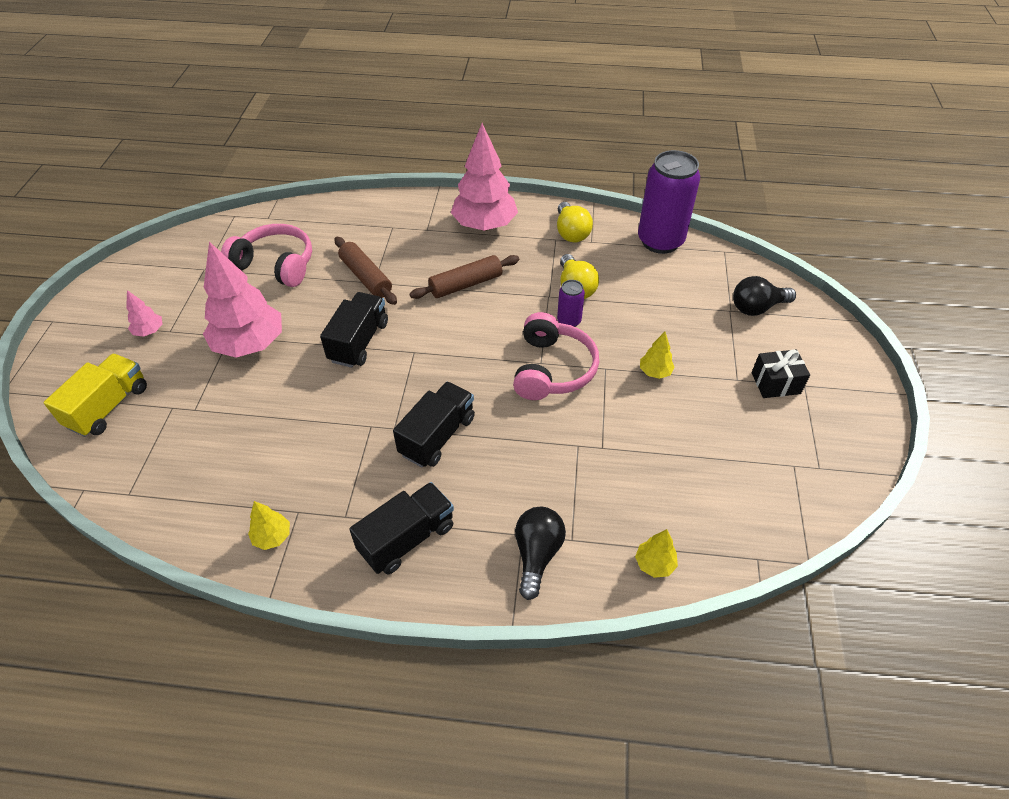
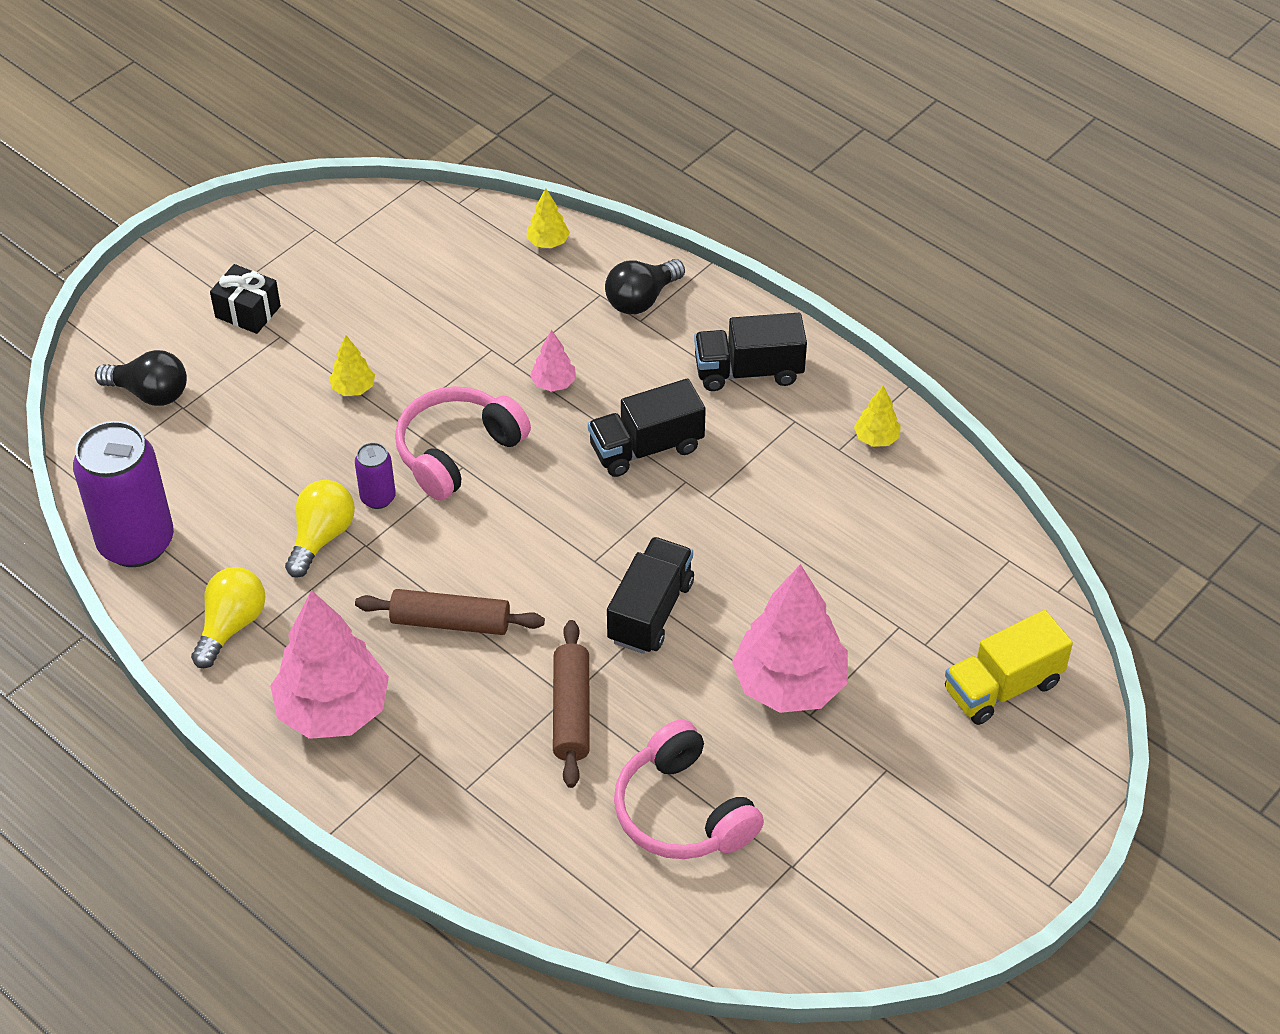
camera: 145 degrees left, 0 degrees up
(149, 331) = (914, 784): pink tree -> pink tree (553, 383)
(359, 342) = (650, 611): black truck -> black truck turned 150 degrees clockwise

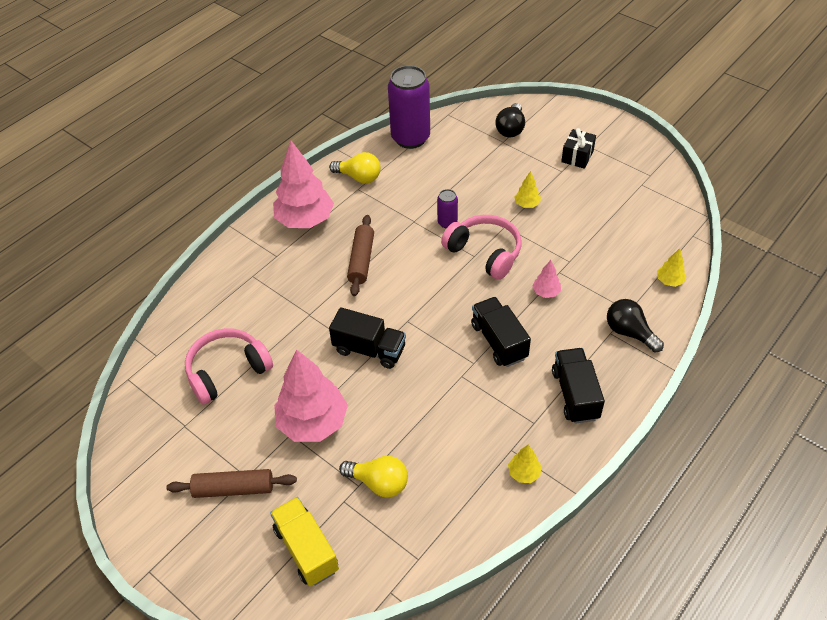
camera: 90 degrees right, 0 degrees up
(321, 537) = (418, 203): yellow light bulb -> yellow light bulb (379, 483)
(572, 711) = (299, 317): brown rolling pin -> brown rolling pin (234, 489)

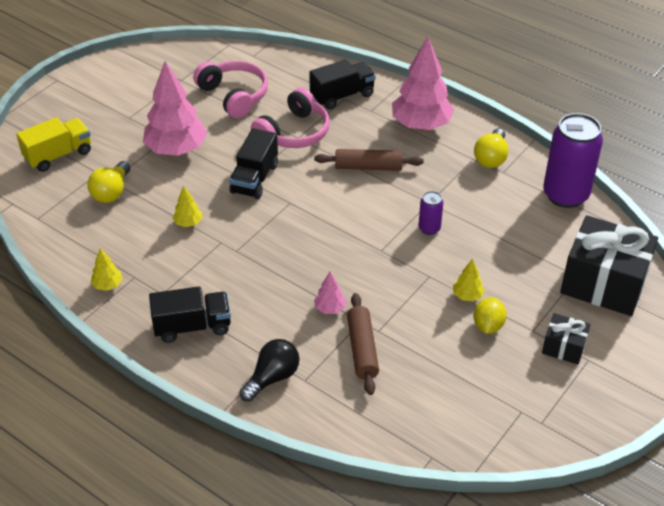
camera: 85 degrees right, 5 degrees down
(234, 489) = (118, 112): brown rolling pin -> brown rolling pin (362, 349)
(485, 252) = (386, 259): pink headphones -> pink headphones (294, 133)
(499, 341) = (262, 269): black truck -> black truck (342, 96)
(511, 129) = (603, 283): black light bulb -> black gift
(558, 195) = (488, 325): none -> yellow lemon
(669, 281) = (351, 423): yellow tree -> yellow tree (188, 223)

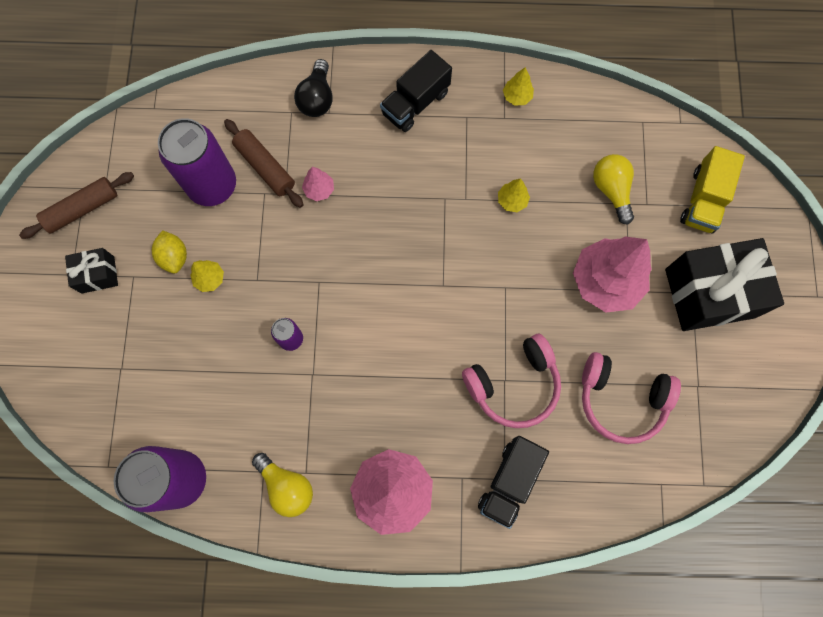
camera: 145 degrees right, 30 degrees up
(254, 179) = (499, 293): black truck -> none
(294, 133) = (513, 385): pink headphones -> pink headphones turned 120 degrees counterclockwise
(368, 167) = (403, 385): brown rolling pin -> brown rolling pin (82, 209)
(419, 360) = (212, 186): none -> purple can
(491, 158) = (287, 486): yellow light bulb -> yellow light bulb turned 150 degrees clockwise
(603, 283) = (92, 374): black gift -> black gift (709, 293)

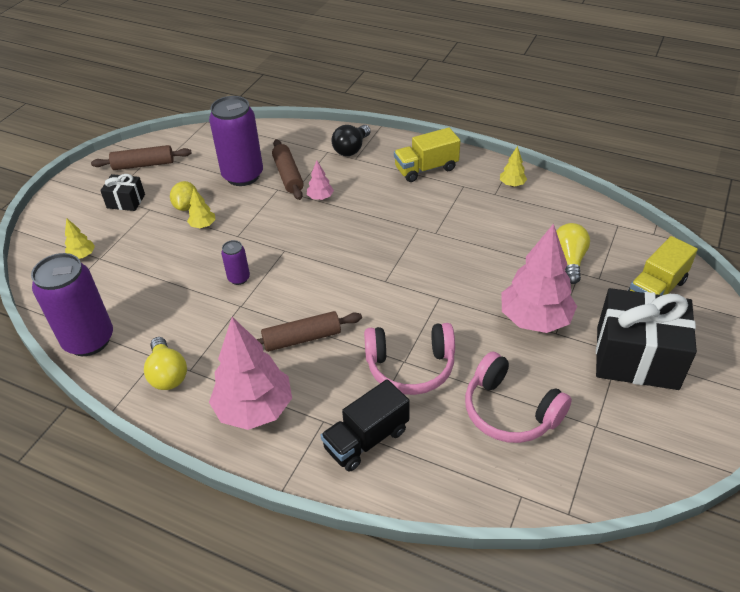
camera: 25 degrees right, 30 degrees down
(396, 391) = (302, 338): none -> brown rolling pin
(415, 103) = (426, 169): black truck -> yellow truck
(512, 201) = (475, 244): yellow tree -> yellow tree (82, 256)

